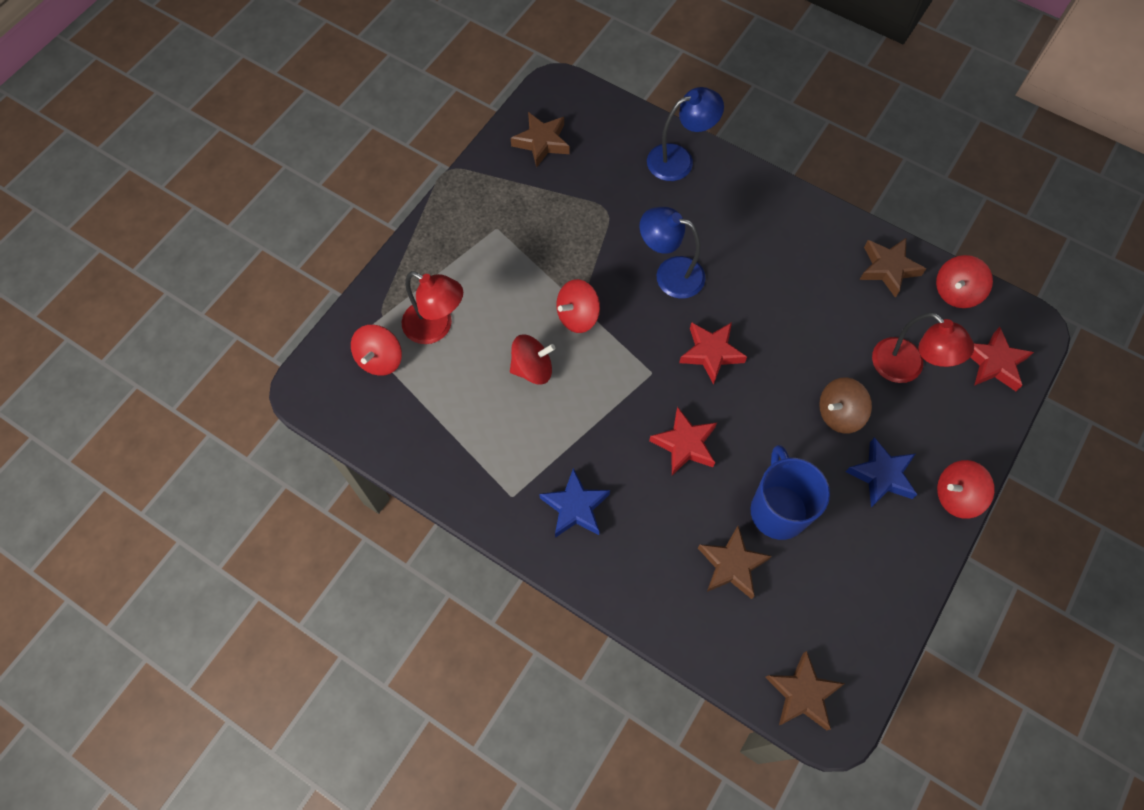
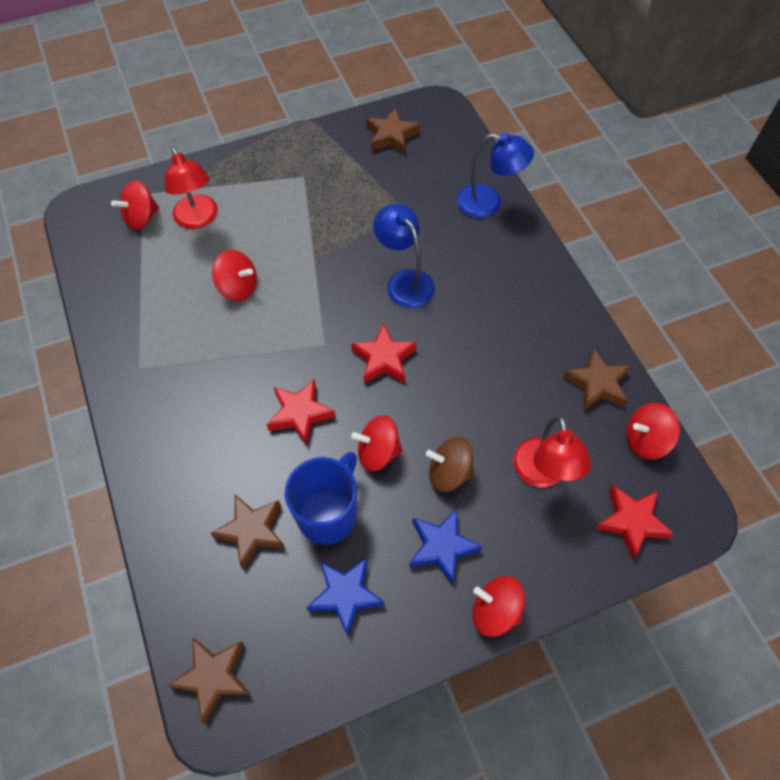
camera: 35 degrees right, 5 degrees down
(575, 507) = (176, 405): blue star -> blue star (345, 595)
(577, 316) = (305, 270): red spinning top -> red spinning top (378, 452)

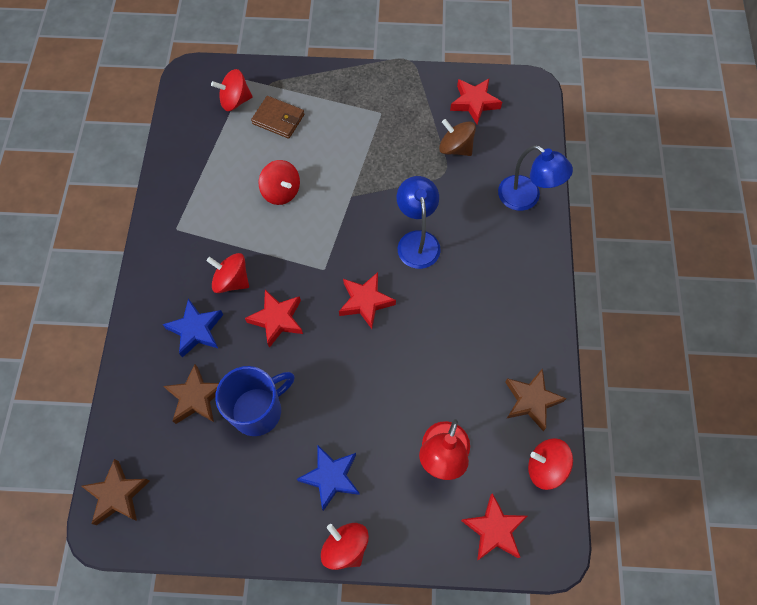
camera: 25 degrees right, 5 degrees up
(198, 219) = (278, 119): red lamp -> brown wallet
(345, 595) = (240, 480): blue star -> blue star (196, 330)
(378, 452) = (321, 378): red spinning top -> red spinning top (231, 280)
(391, 136) = (474, 103): brown star -> red star
(449, 472) = (368, 420): brown spinning top -> brown spinning top (455, 148)

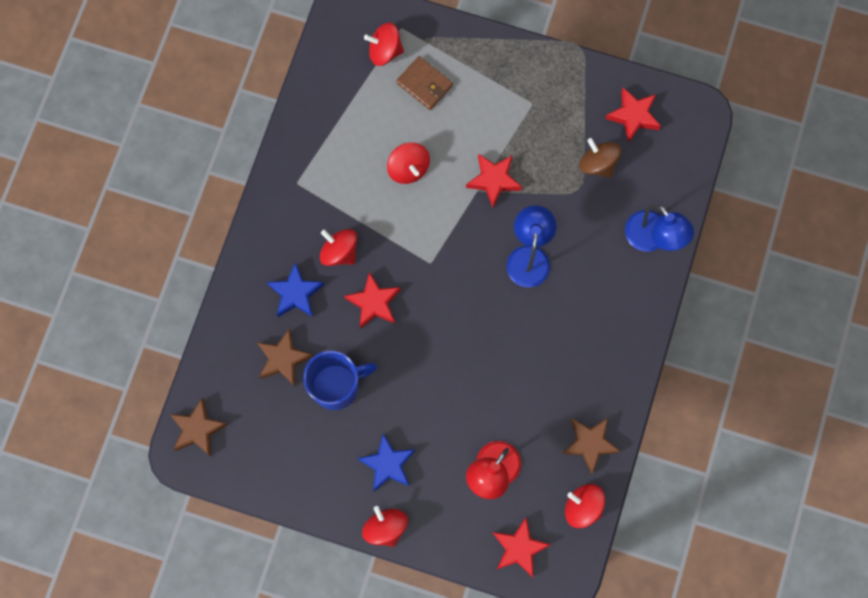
camera: 15 degrees right, 10 degrees up
(365, 302) = (462, 307): red star -> red star (493, 180)

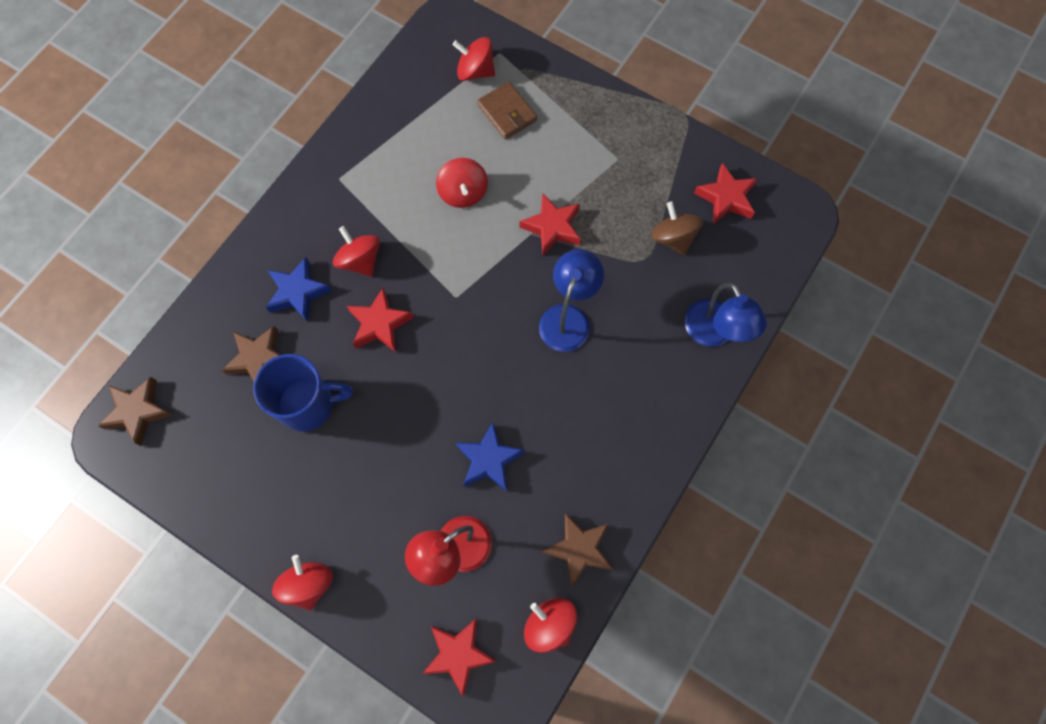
camera: 15 degrees right, 5 degrees down
(388, 464) = (336, 509): blue star -> blue star (489, 460)

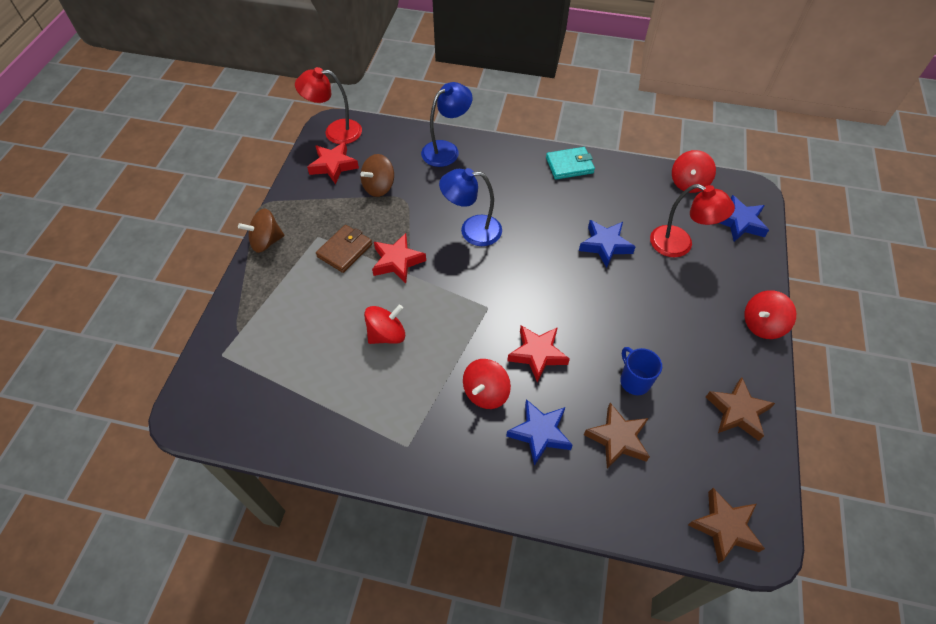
camera: 110 degrees left, 15 degrees down
(308, 405) = (634, 381): blue mug -> blue mug, size x0.60
(458, 654) = (739, 222): red star -> blue star
(475, 71) = (248, 368): red spinning top -> none
(507, 113) = (291, 327): brown wallet -> brown wallet (345, 250)
(579, 549) = (633, 181): brown star -> brown star (737, 412)
(628, 110) = (266, 241): none -> brown spinning top
(636, 477) = (569, 165): none -> turquoise wallet
(788, 213) = (335, 132): none -> red lamp

